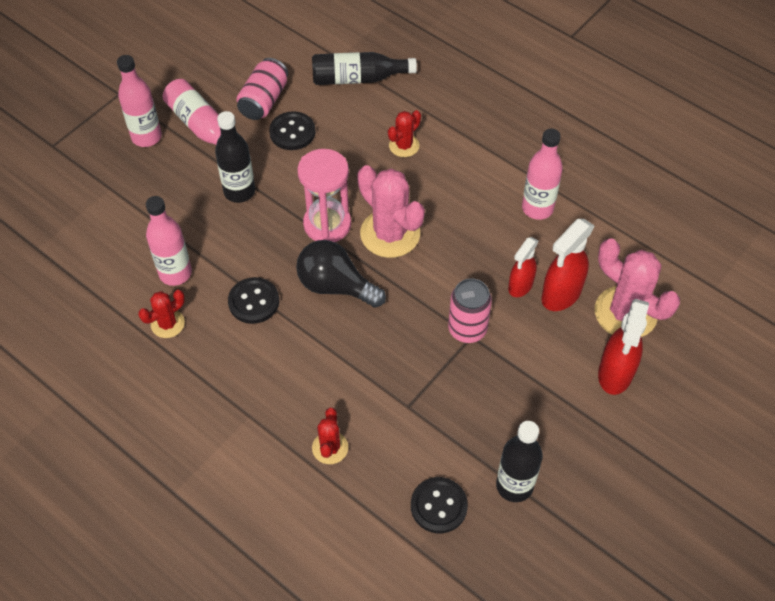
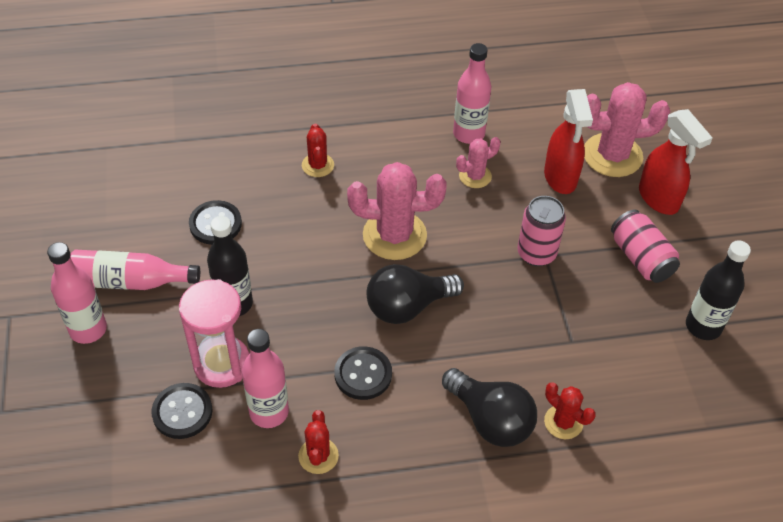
camera: 50 degrees left, 5 degrees down
(264, 101) = (157, 219): pink can -> pink can (641, 258)
(288, 401) = (490, 420): none -> black light bulb
(327, 224) = (339, 268): pink hourglass -> pink hourglass (222, 364)
(358, 78) = (213, 144): black bottle -> none
(438, 506) = (681, 387): black button -> black button (182, 412)
(500, 241) = (475, 176): none -> pink cactus
(520, 286) = (529, 194): red spray bottle -> none

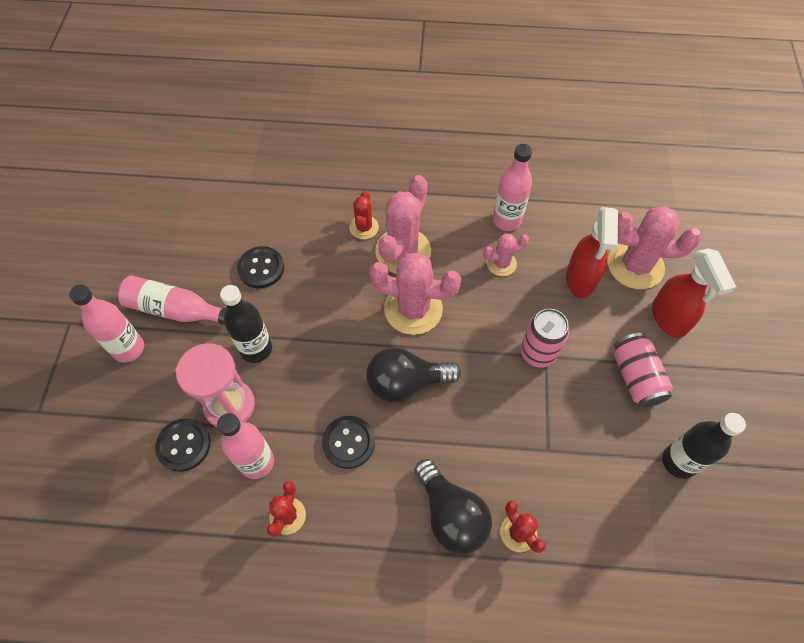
camera: 15 degrees right, 10 degrees up
(367, 182) = (403, 251): none -> pink cactus

